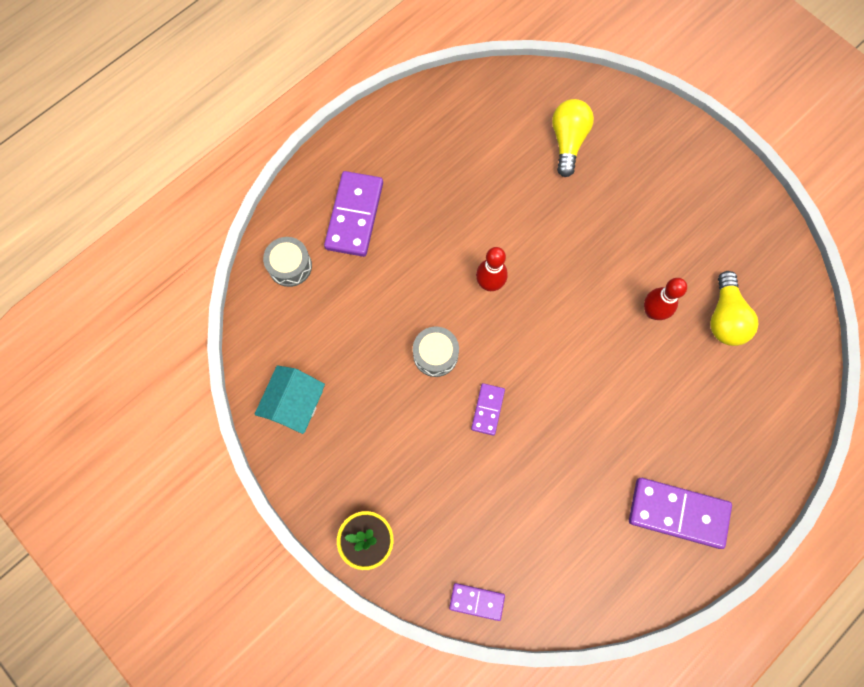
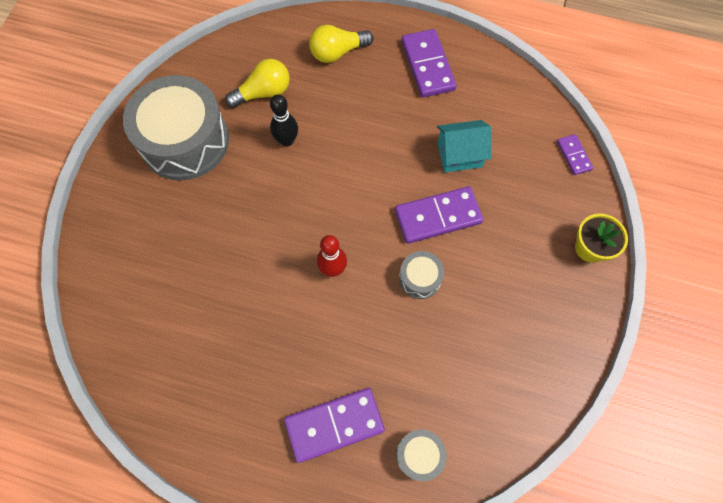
camera: 120 degrees left, 5 degrees down
(295, 404) = (534, 367): turquoise house -> turquoise house (459, 155)
(488, 409) = (438, 216): purple domino -> purple domino, size x1.87
(568, 142) = (158, 273): yellow light bulb -> yellow light bulb (337, 52)
(652, 312) = (287, 140): red bowling pin -> black bowling pin
(700, 218) = (185, 141): none -> grey drum

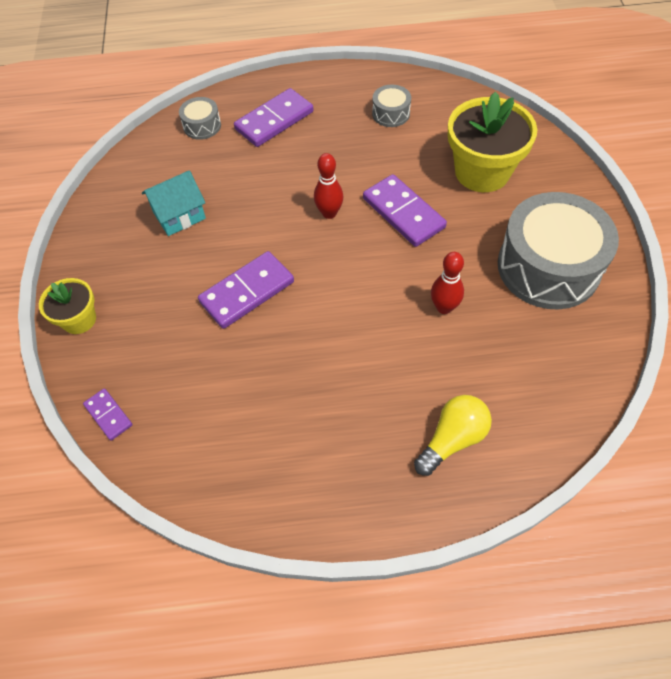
camera: 160 degrees right, 10 degrees down
(167, 255) = (482, 172): none -> yellow flower pot
(263, 93) = (506, 349): yellow light bulb -> none
(287, 140) = (444, 307): black bowling pin -> red bowling pin
(420, 278) = (245, 234): grey drum -> grey drum (391, 113)
(428, 65) = (327, 468): purple domino -> purple domino (403, 213)
(459, 155) = (245, 364): turquoise house -> turquoise house (179, 215)

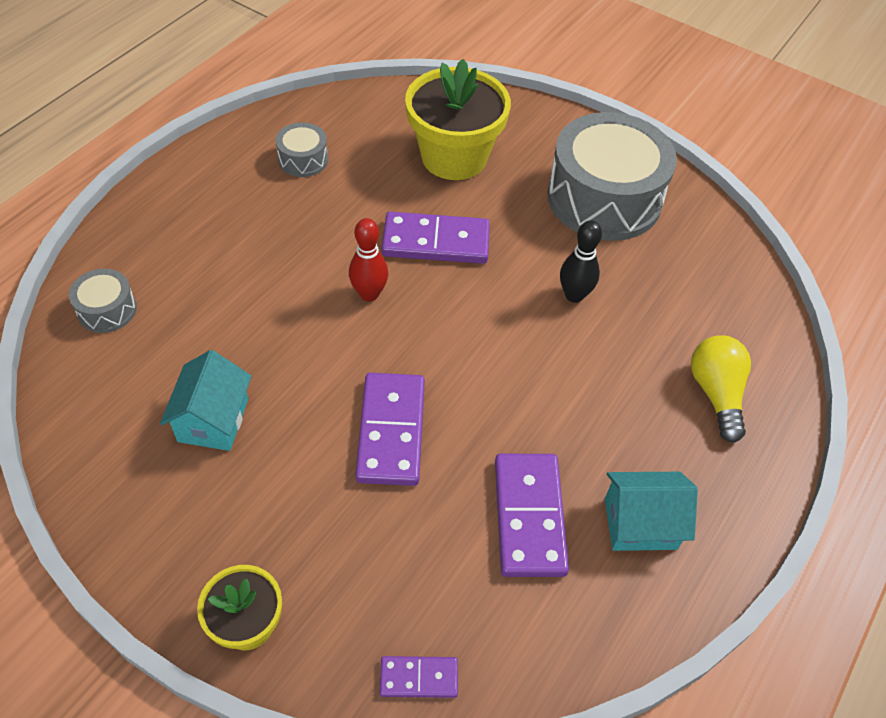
camera: 55 degrees left, 5 degrees down
(274, 120) = (188, 247): purple domino -> purple domino (529, 516)
(304, 459) = (640, 524): none -> turquoise house
(444, 307) = (574, 295): red bowling pin -> black bowling pin

